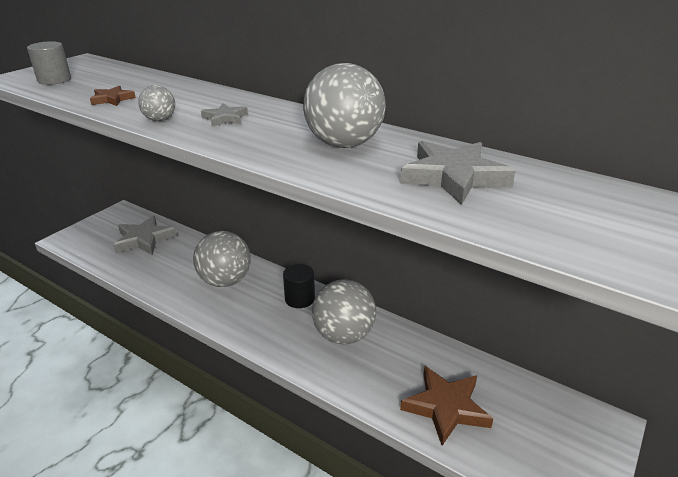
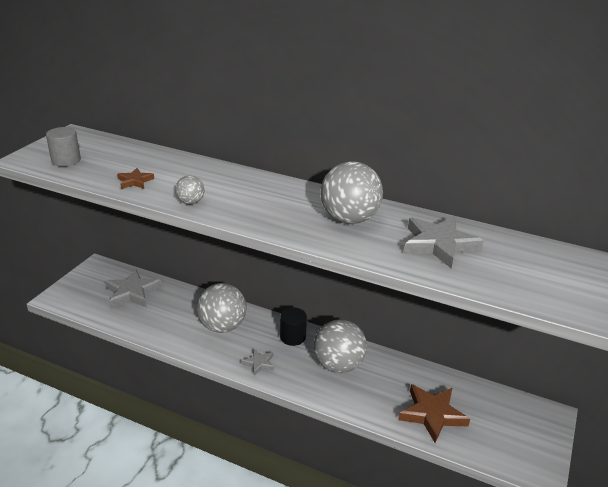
camera: 10 degrees left, 0 degrees up
(225, 118) = (243, 198): grey star -> grey star (259, 363)

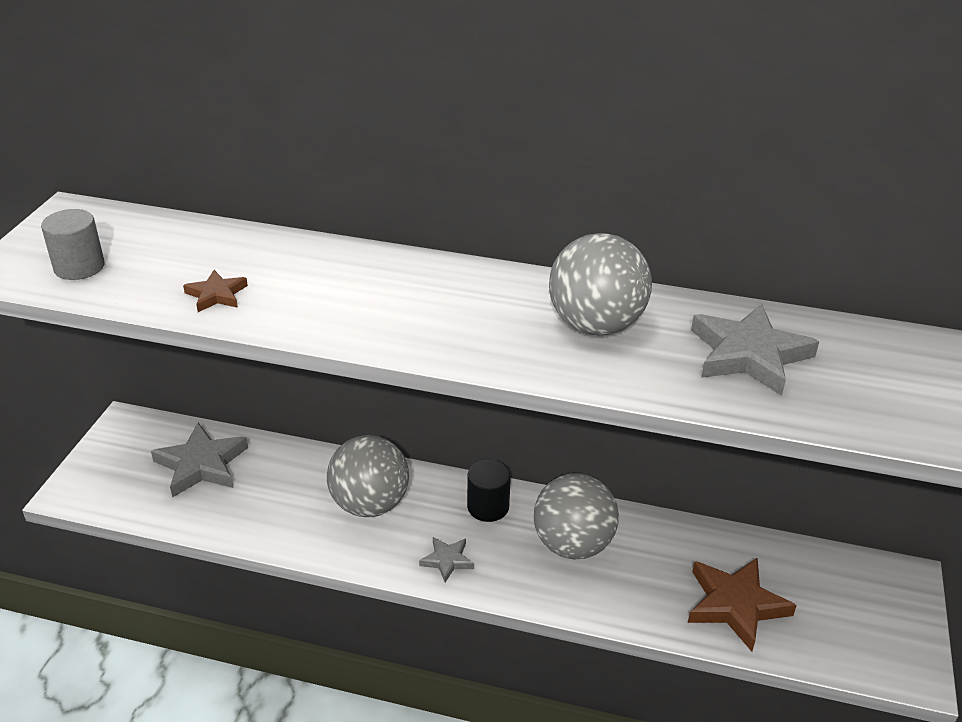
camera: 10 degrees left, 5 degrees up
(190, 202) = (326, 324): grey ball -> none

